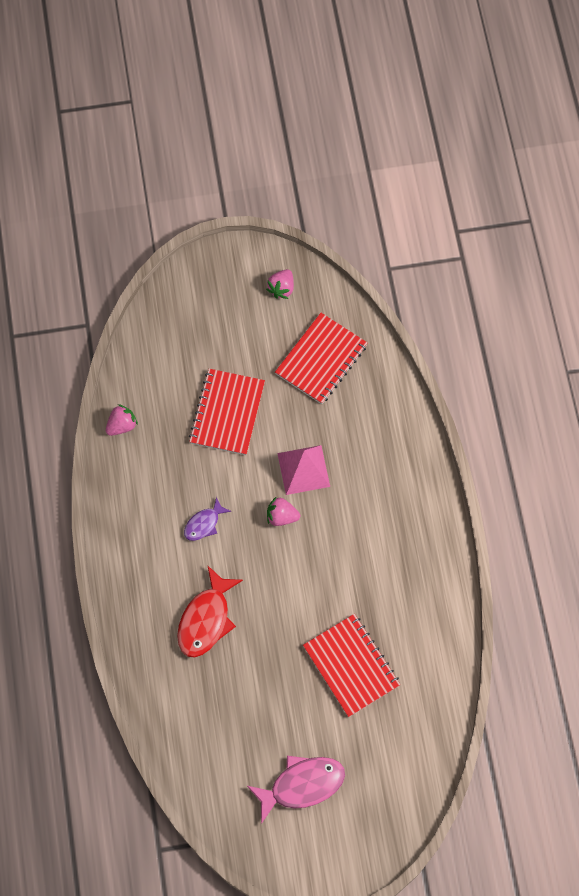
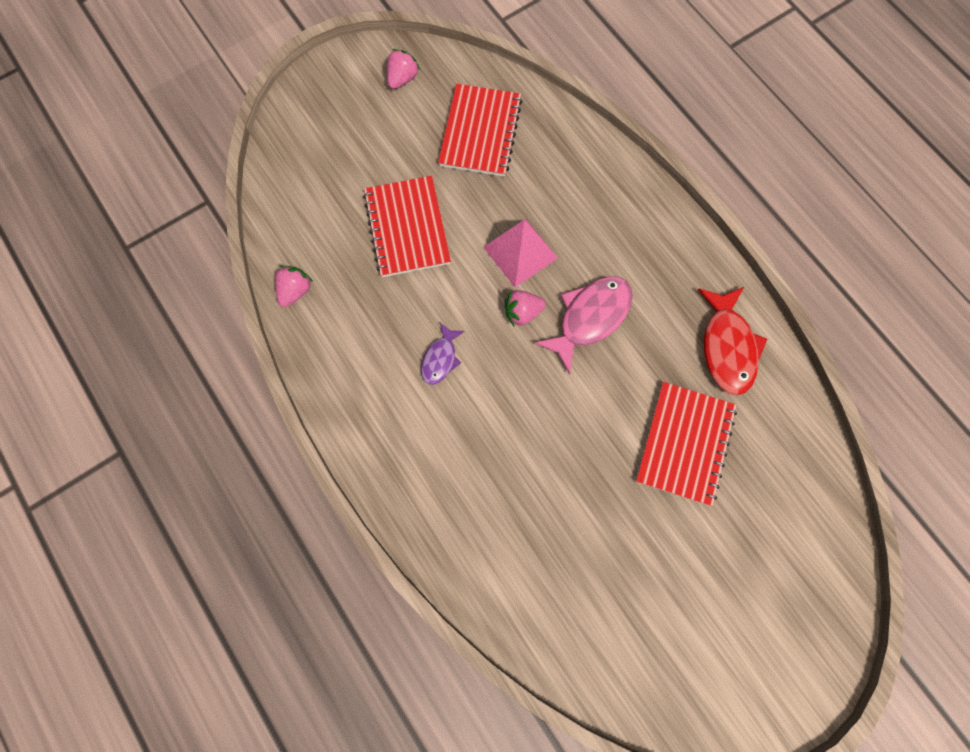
camera: 25 degrees left, 5 degrees up
(206, 619) = (496, 466): red fish -> red fish (727, 347)
(281, 288) = (402, 79): pink strawberry -> pink strawberry turned 150 degrees counterclockwise
(302, 785) = (705, 611): pink fish -> pink fish (590, 318)
(351, 666) = (684, 443): red notebook -> red notebook turned 75 degrees clockwise

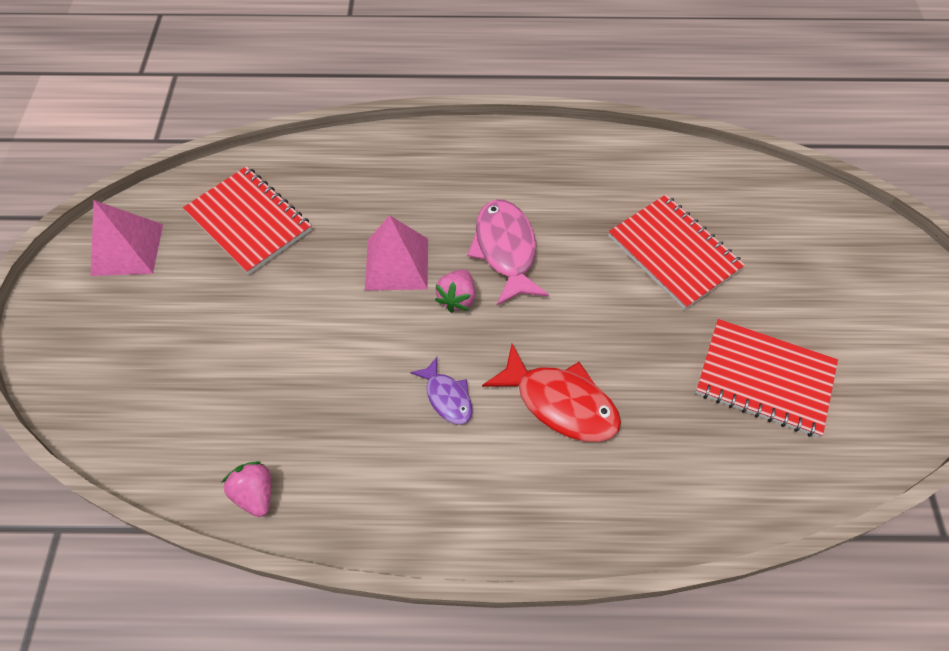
camera: 55 degrees left, 15 degrees down
(402, 79) = (127, 249): pink strawberry -> pink pyramid
(407, 228) = (285, 342): red notebook -> red notebook (764, 379)
(727, 347) = (608, 172): red fish -> red fish (560, 403)

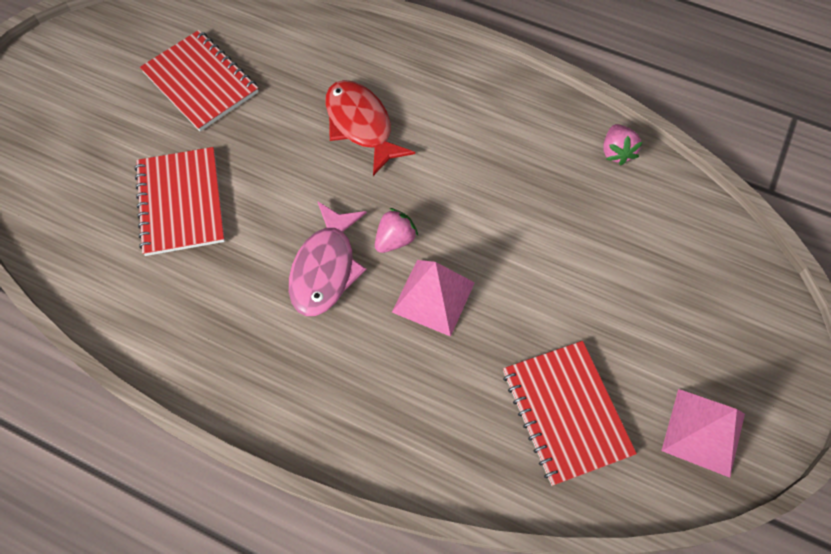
camera: 155 degrees left, 5 degrees up
(447, 397) = (445, 162): purple fish -> none

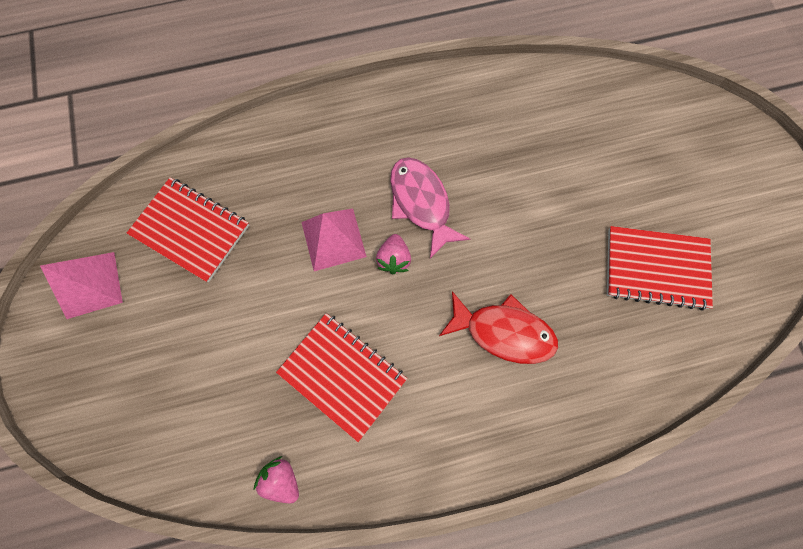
camera: 140 degrees right, 10 degrees up
(181, 203) = (559, 171): red notebook -> red notebook (342, 375)

